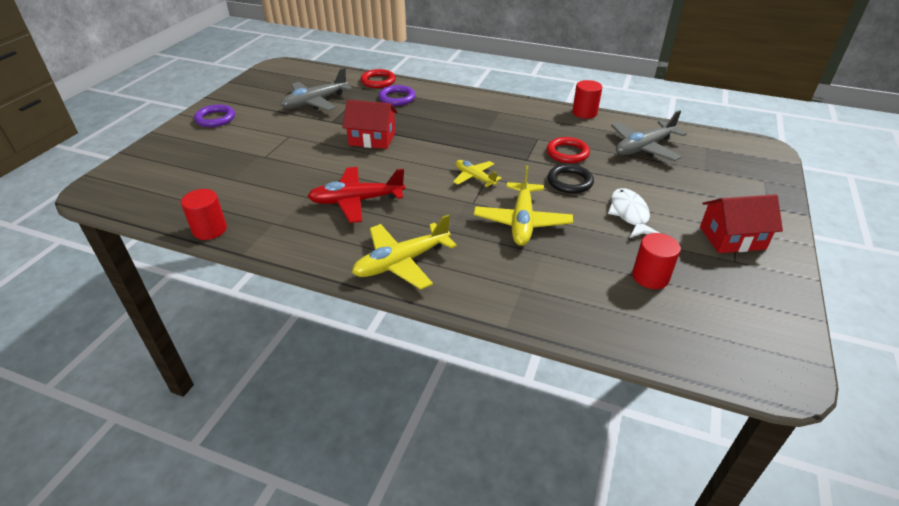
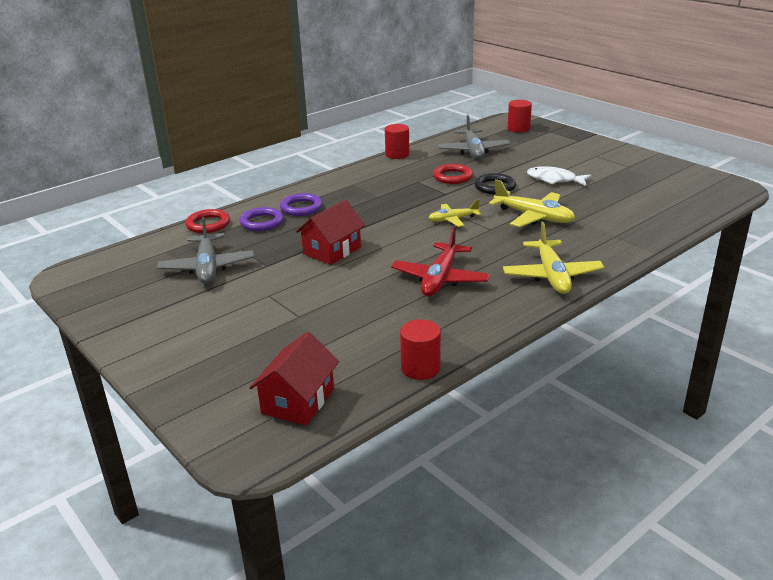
camera: 60 degrees left, 10 degrees down
(215, 119) = (159, 338): purple ring -> purple ring (301, 208)
(650, 277) = (629, 193): red cylinder -> red cylinder (518, 128)
(732, 238) = (604, 159): red house -> red house (298, 401)

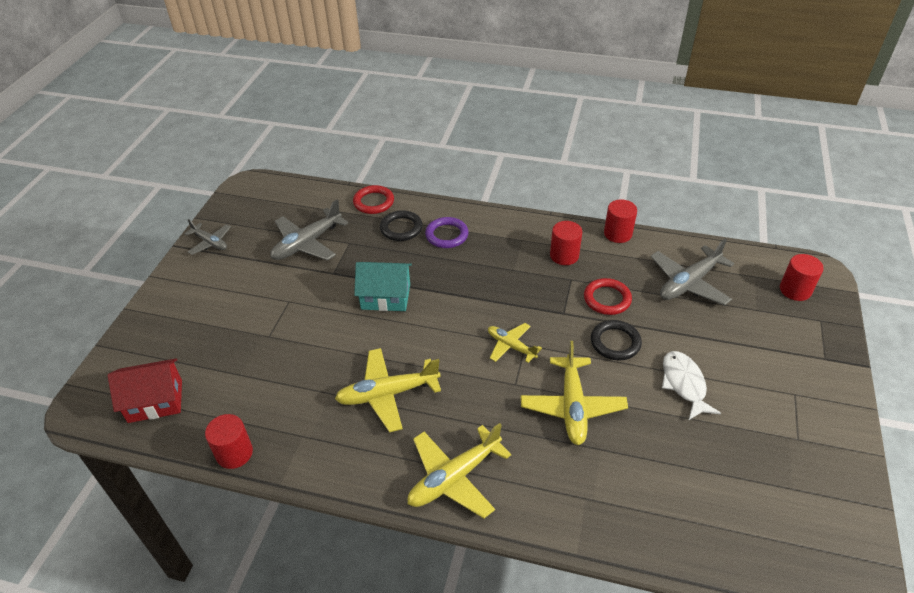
camera: 55 degrees right, 15 degrees up
(115, 317) = (210, 242): none -> grey plane
(262, 222) = (401, 228): purple ring -> black ring
(332, 250) = (385, 296): red house -> turquoise house
(391, 176) = (564, 255): none -> red cylinder
(440, 279) = (387, 394): red plane -> yellow plane

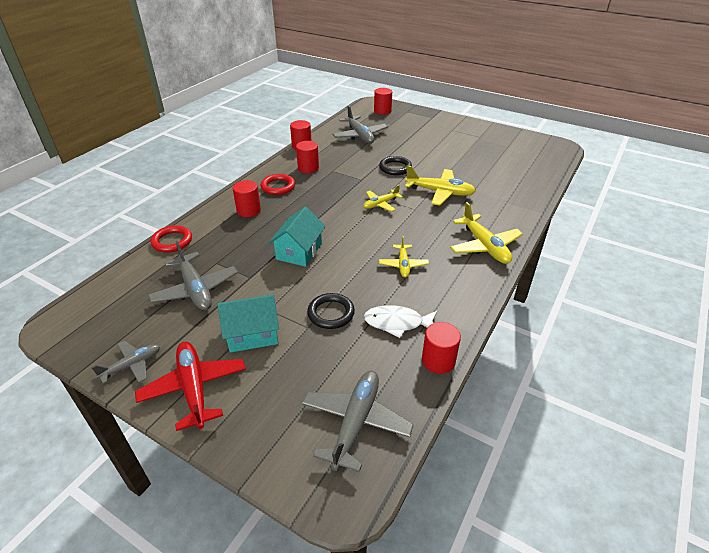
camera: 75 degrees left, 5 degrees down
(155, 401) = (356, 422): red house -> grey plane
(188, 286) = (194, 388): none -> red plane
(254, 300) = (252, 334): none -> turquoise house
(387, 394) = (403, 265): yellow plane -> yellow plane, size x0.60
(401, 228) = (221, 231): black ring -> black ring (331, 313)
(447, 235) = (248, 210): purple ring -> red cylinder
(607, 299) = (357, 162): red ring -> red ring (278, 187)
(684, 384) = (435, 155): white fish -> white fish (397, 323)

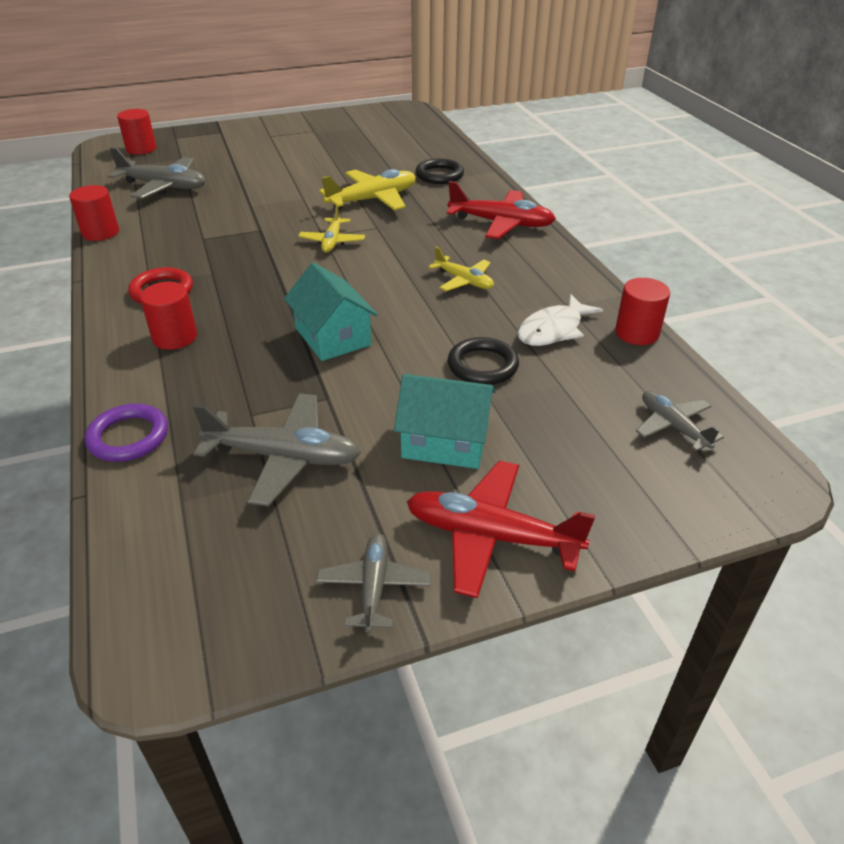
camera: 50 degrees left, 0 degrees up
(172, 241) = (128, 437): red ring -> purple ring
(252, 334) = (445, 442): turquoise house -> turquoise house turned 75 degrees clockwise
(308, 168) = (163, 251): red cylinder -> none
(356, 422) = (673, 426): grey plane -> grey plane, size x0.60
(395, 168) = (278, 200): black ring -> black ring (439, 175)
(484, 246) = (501, 223): yellow plane -> red plane

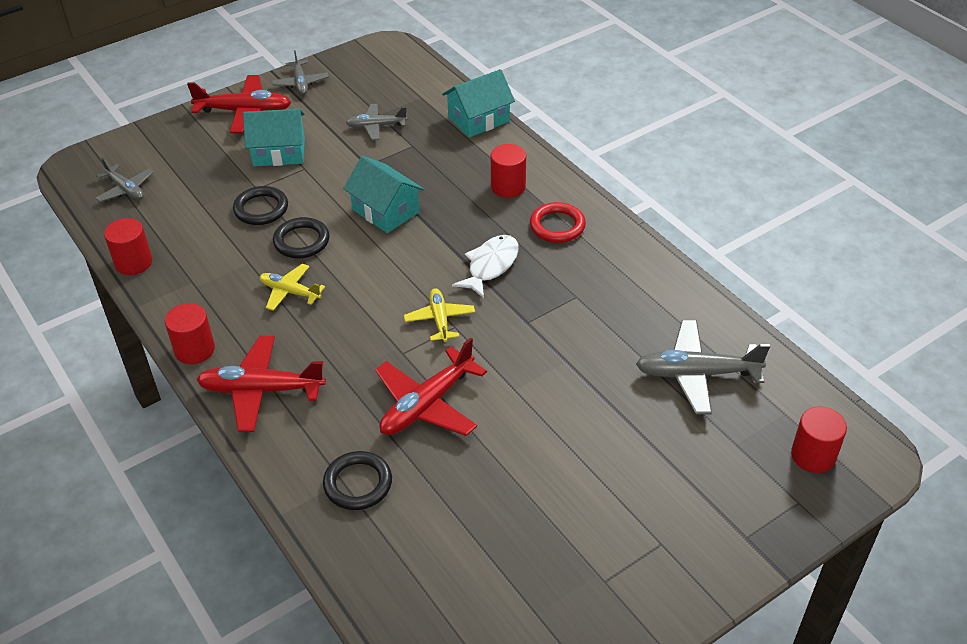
camera: 165 degrees right, 5 degrees up
(100, 232) = (685, 282): red cylinder -> red cylinder (194, 350)
(128, 437) = (478, 119): purple ring -> turquoise house
(284, 457) = (376, 126): grey plane -> grey plane, size x0.60
(372, 199) = (427, 404): yellow plane -> red plane
(441, 322) = (301, 241): none -> black ring
(553, 330) = (205, 252): white fish -> white fish (490, 266)

